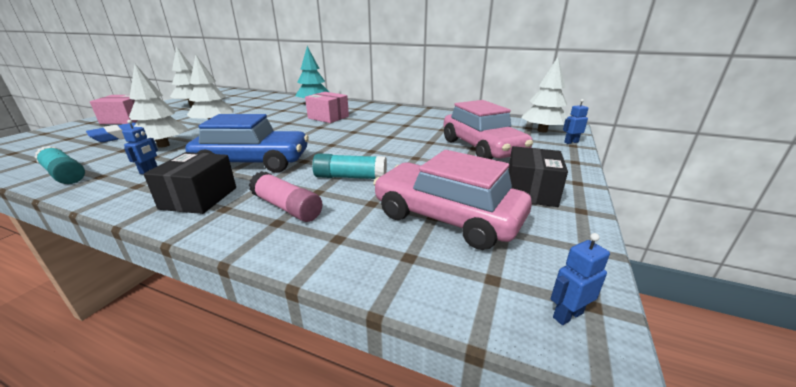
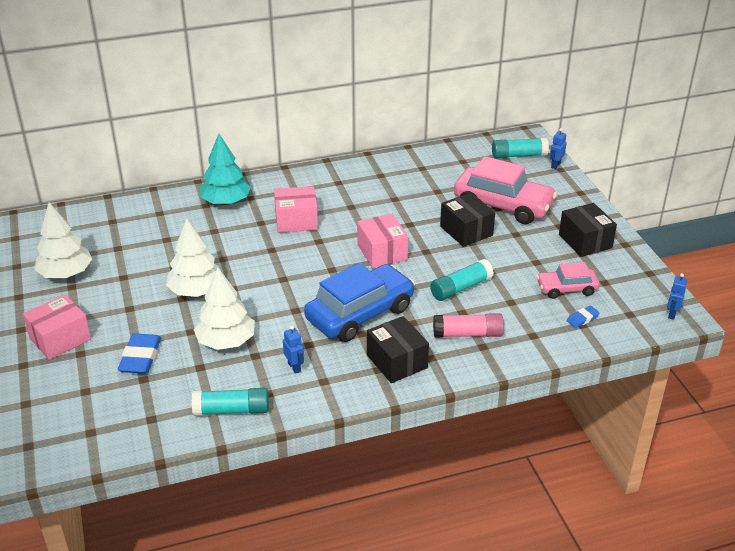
camera: 40 degrees left, 10 degrees up
(342, 142) = (382, 252): none -> pink box
(419, 251) = (582, 319): none -> blue eraser
(424, 151) = (466, 231): none -> black box
(447, 217) = (566, 289): pink car -> pink car, size x0.55
(542, 131) = (519, 155): white tree -> turquoise glue stick

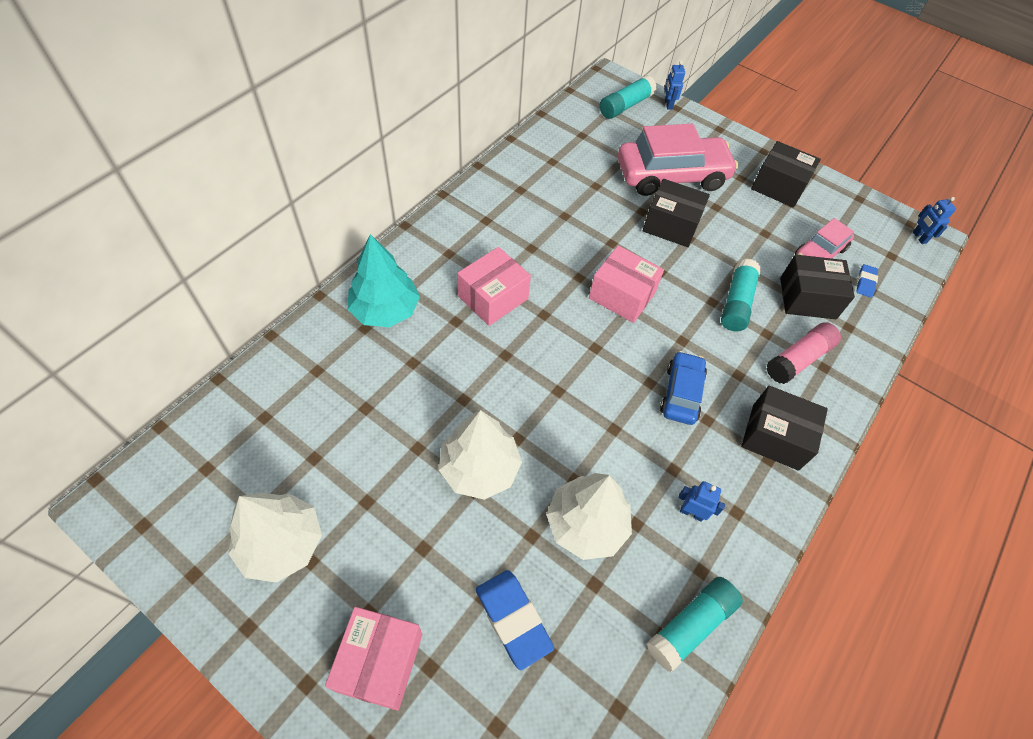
camera: 40 degrees left, 20 degrees up
(360, 314) = (681, 393): blue car -> blue car, size x0.55
(520, 308) = (807, 298): none -> black box

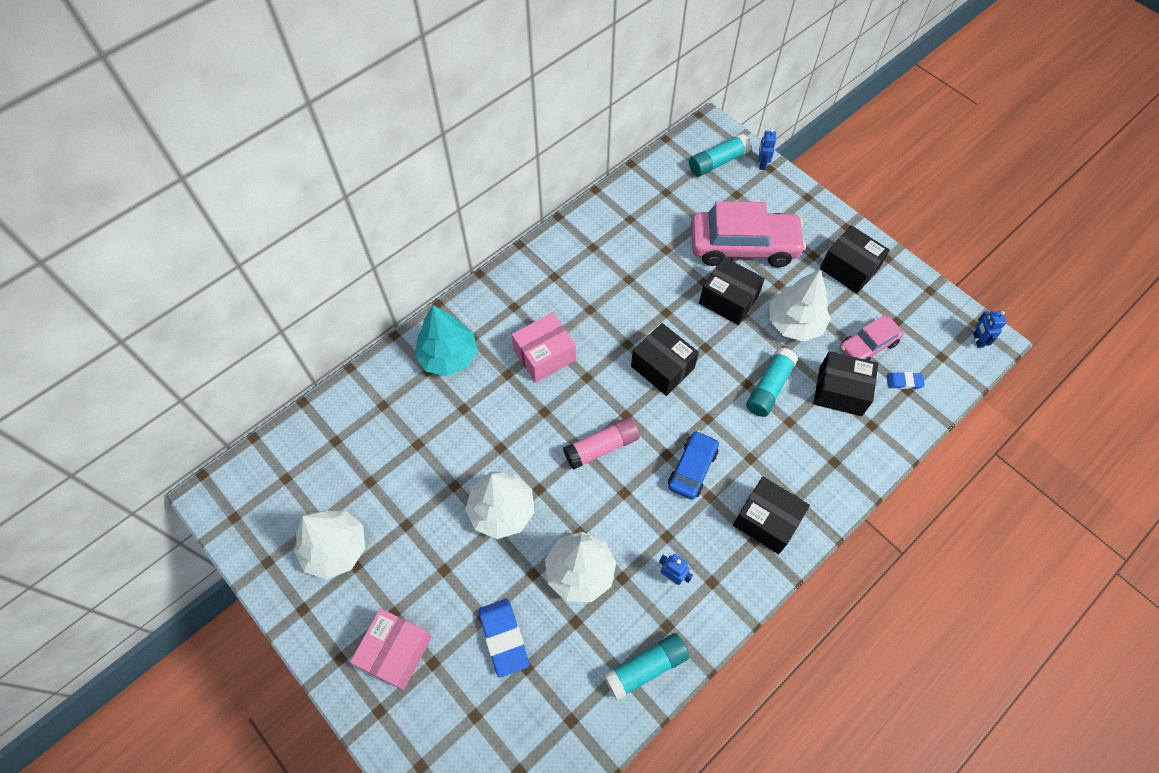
camera: 15 degrees right, 5 degrees up
(622, 295) = (662, 367): pink box -> black box
(743, 240) = (795, 323): none -> white tree
(798, 359) = (811, 451): pink glue stick -> pink glue stick (601, 447)
(865, 282) = (904, 382): blue eraser -> blue eraser turned 60 degrees clockwise

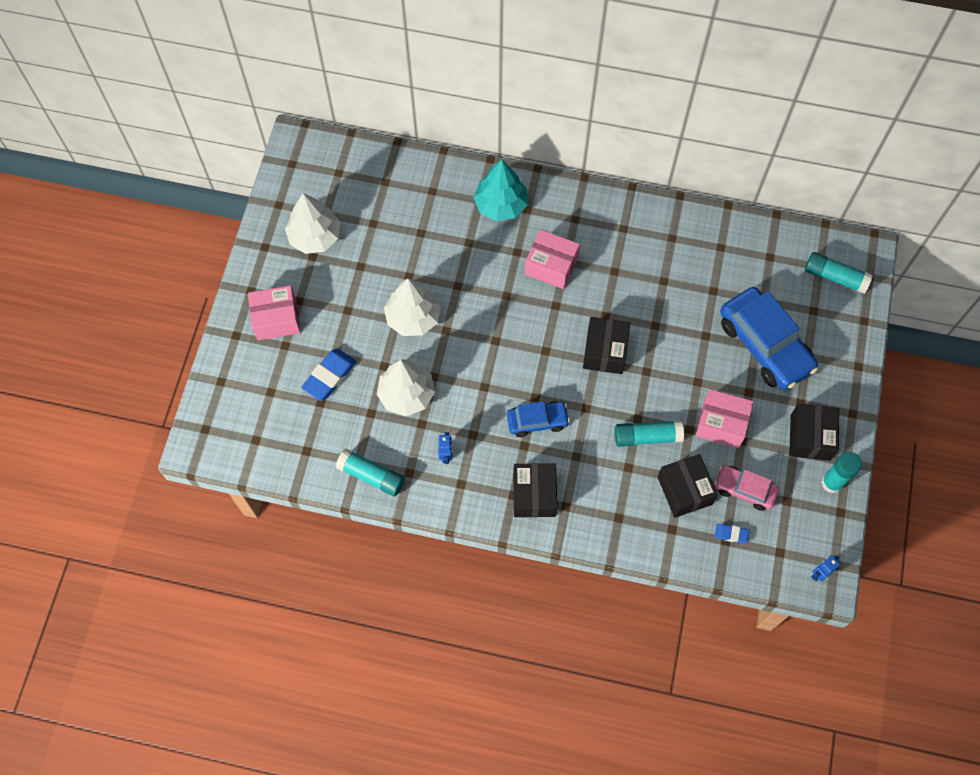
camera: 55 degrees right, 5 degrees up
(601, 447) = (507, 350): pink glue stick -> none
(728, 300) = (703, 363): black box -> none
(743, 246) = (764, 345): pink car -> blue car
(762, 164) = (863, 312): blue robot -> none
(795, 323) = (721, 424): white tree -> pink box
(900, 279) = (832, 482): none -> turquoise glue stick
(904, 382) = (731, 534): blue eraser -> blue eraser turned 45 degrees counterclockwise

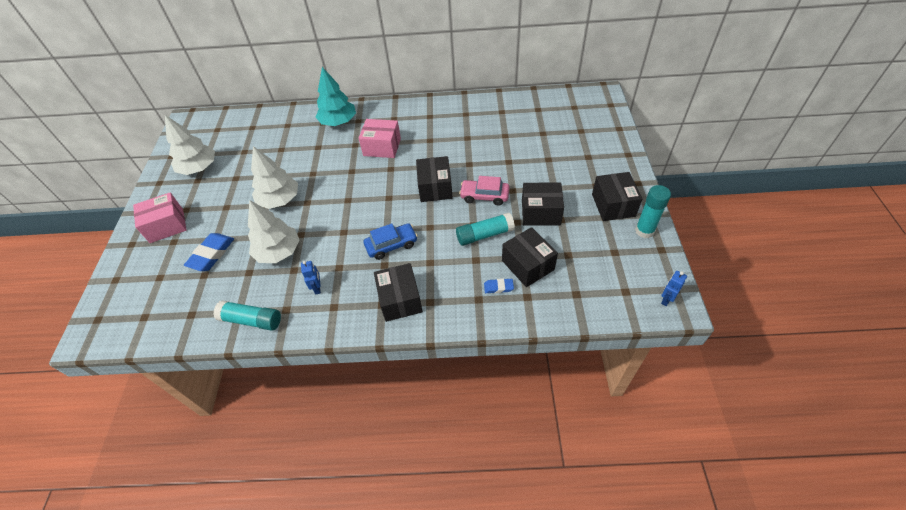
camera: 10 degrees left, 15 degrees down
(721, 424) = (540, 212): pink box -> black box
(731, 534) = (579, 288): blue eraser -> blue eraser (498, 287)
(744, 490) = (577, 252): pink car -> pink car (484, 196)
(764, 345) = (554, 157): blue car -> none
(835, 277) = (587, 110): turquoise glue stick -> none

